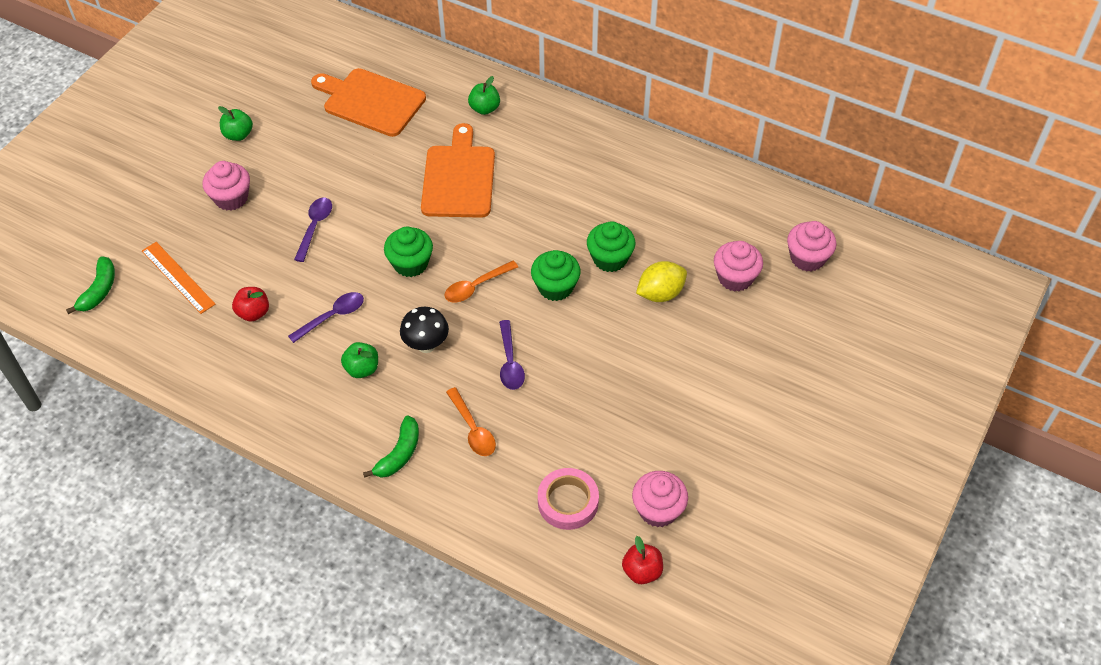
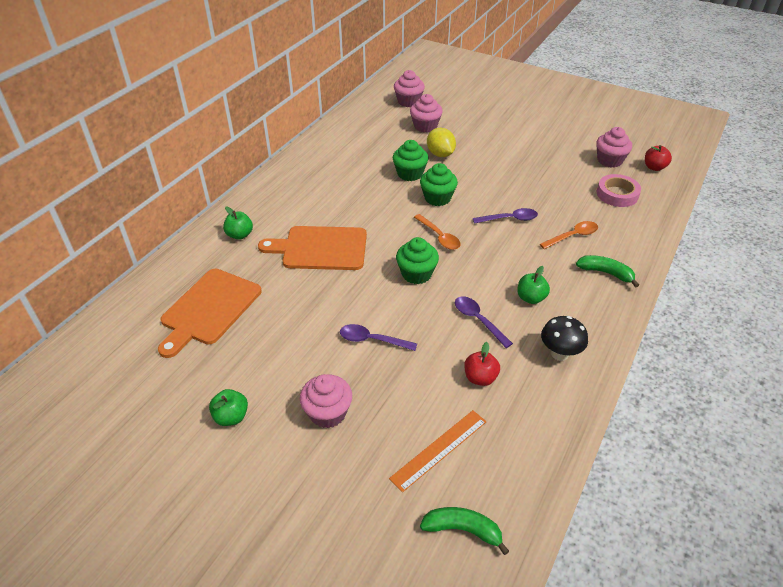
camera: 90 degrees left, 10 degrees down
(426, 345) = (500, 262): black mushroom -> black mushroom (559, 354)

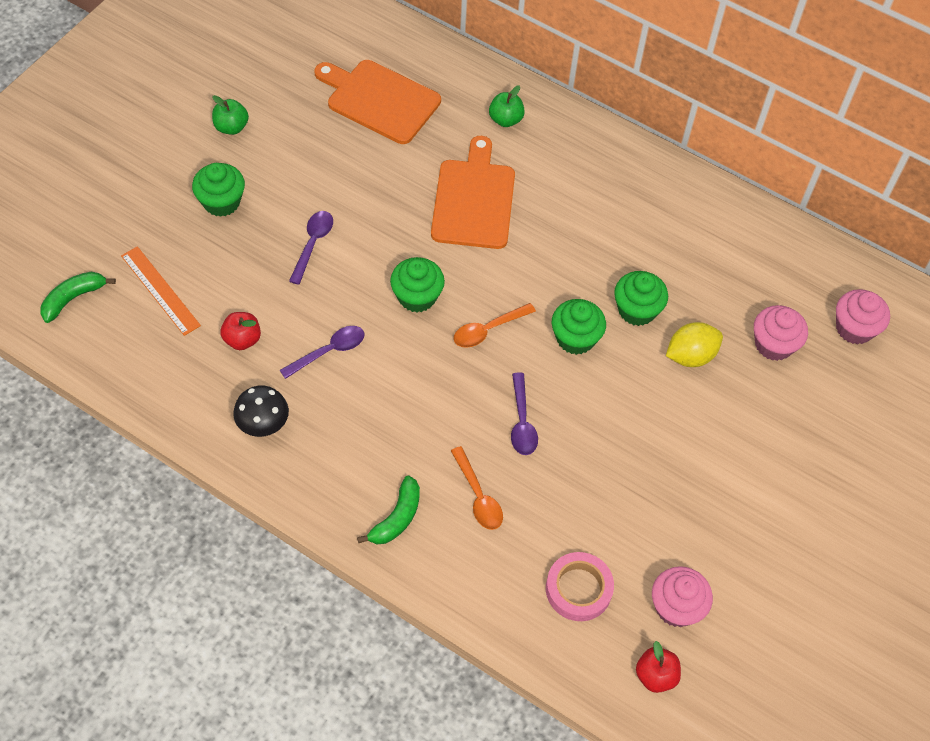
camera: 90 degrees right, 15 degrees up
(328, 413) = (221, 202): pink cupcake -> green cupcake
(463, 530) = (73, 298): green banana -> green banana turned 150 degrees counterclockwise
(531, 298) = (359, 415): green apple -> none

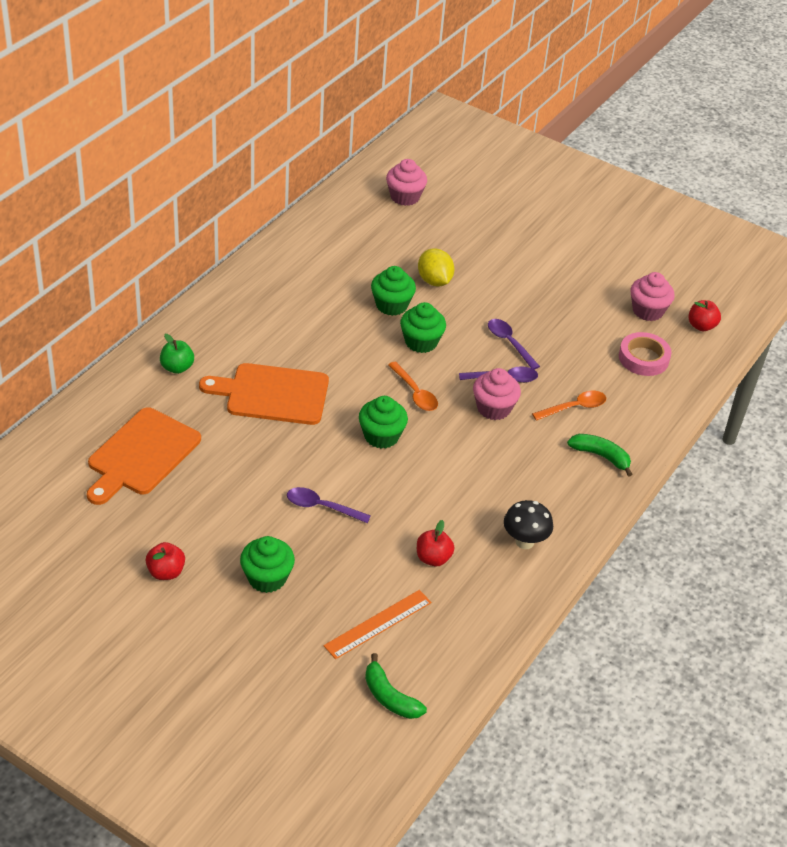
camera: 90 degrees left, 15 degrees down
(231, 127) = (166, 572): green apple -> red apple
(328, 351) = (443, 497): purple spoon -> purple spoon (509, 343)
(773, 344) = (421, 237): pink cupcake -> pink cupcake (493, 408)

